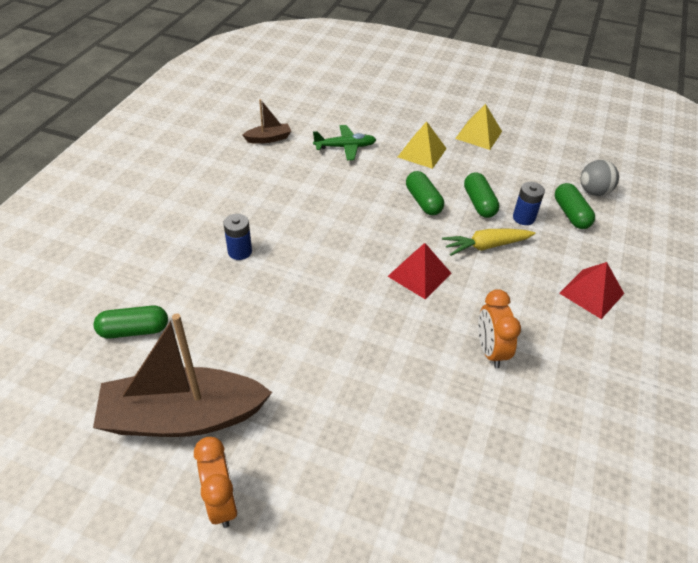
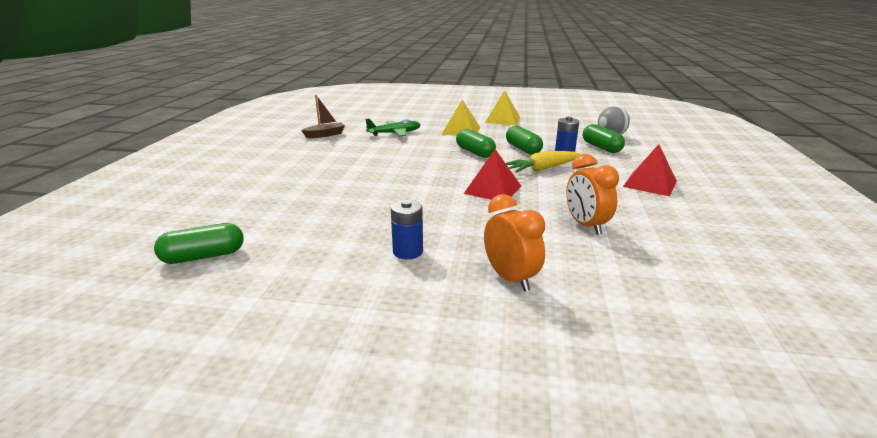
camera: 10 degrees left, 20 degrees down
(183, 417) = (271, 315): brown boat -> none
(222, 502) = (337, 386): orange clock -> orange clock (510, 278)
(240, 251) = (313, 194): blue battery -> blue battery (408, 251)

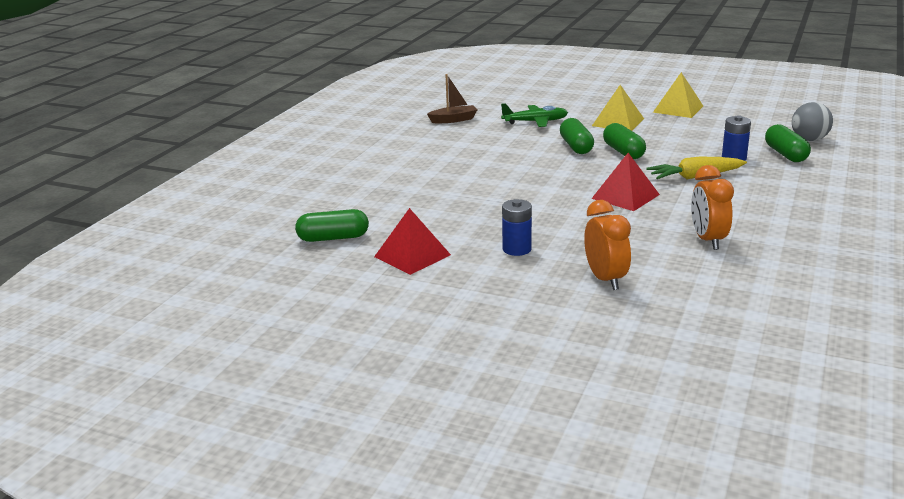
camera: 15 degrees right, 0 degrees up
(522, 149) = (684, 151): green capsule -> green capsule (576, 146)
(650, 184) = (814, 202): red pyramid -> red pyramid (412, 255)

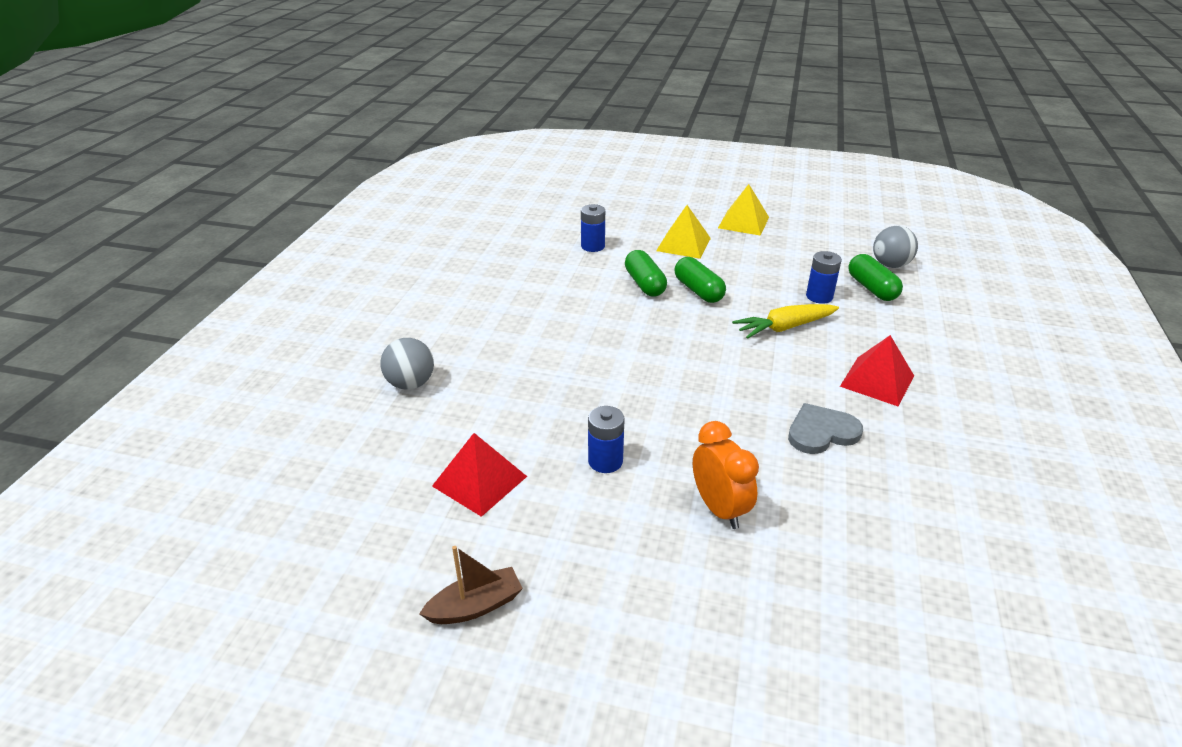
camera: 10 degrees left, 10 degrees up
(333, 238) = (377, 454): green capsule -> none
(365, 200) = (411, 383): none -> grey ball
(453, 120) = (500, 245): brown boat -> brown boat (475, 606)
(535, 122) = (593, 246): green plane -> blue battery
(625, 196) = (715, 363): red pyramid -> red pyramid (877, 380)
(707, 240) = (821, 432): orange clock -> grey heart

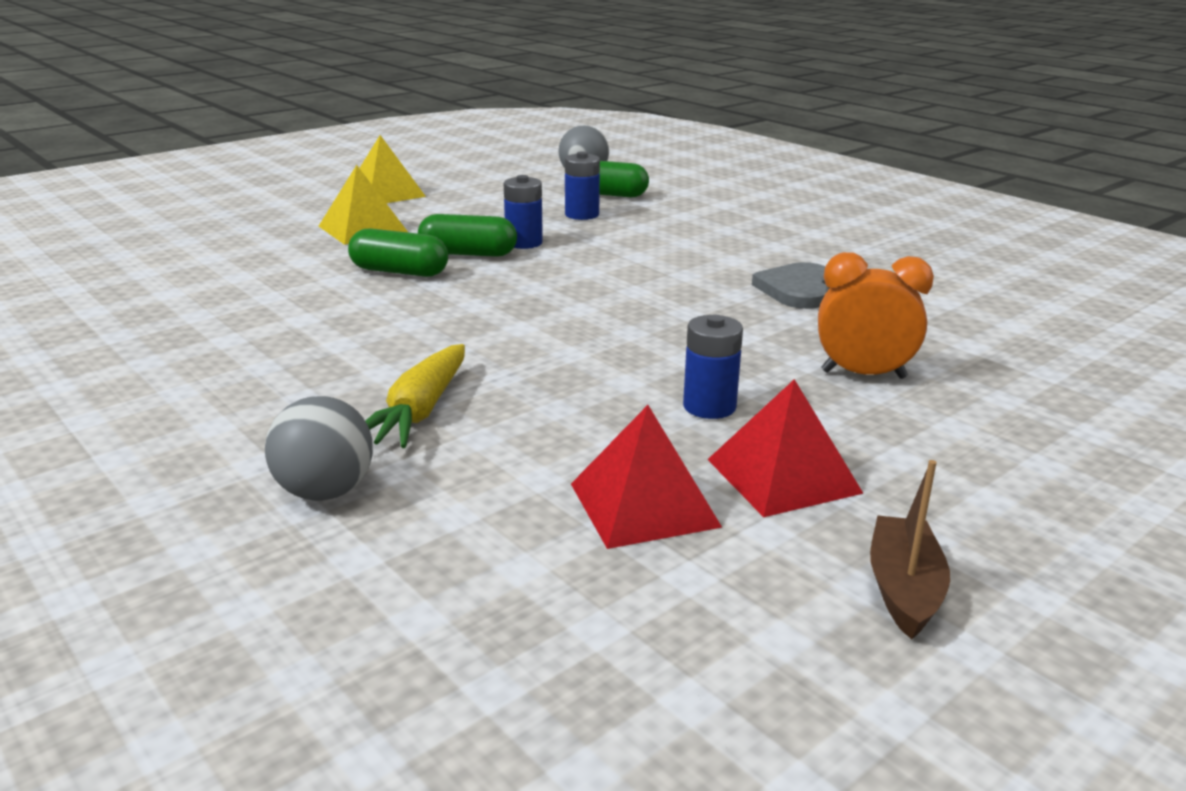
camera: 55 degrees left, 10 degrees down
(593, 246) = (255, 269): blue battery -> blue battery (524, 243)
(784, 328) = (607, 245): yellow carrot -> yellow carrot (419, 412)
(877, 380) = (750, 243): red pyramid -> red pyramid (783, 475)

